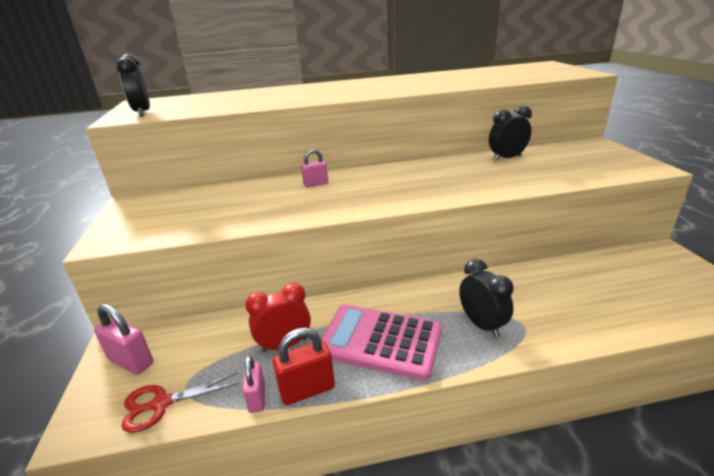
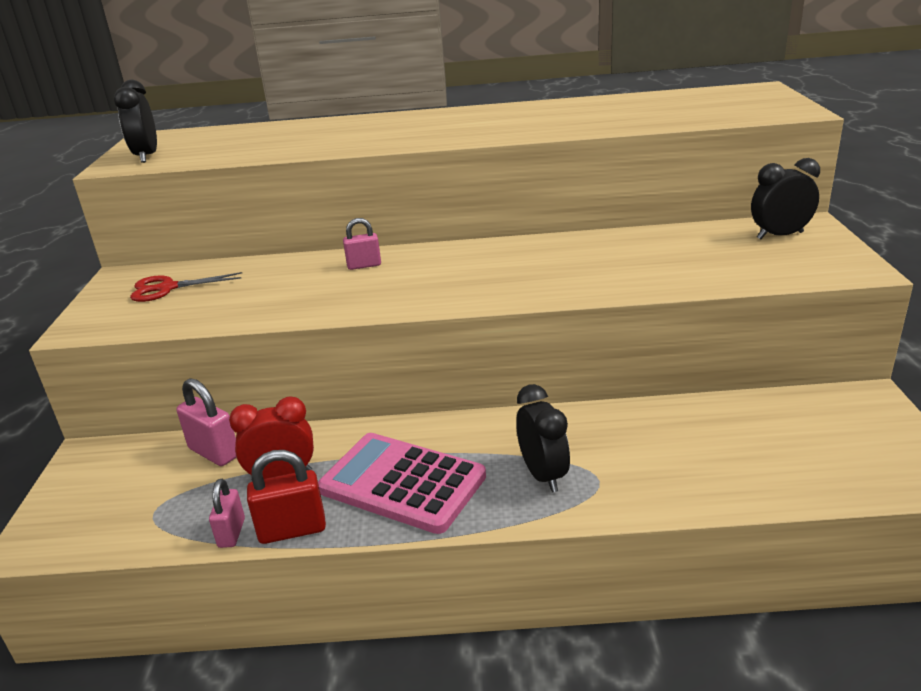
camera: 10 degrees right, 0 degrees up
(131, 362) = (99, 478): pink padlock -> pink padlock (214, 452)
(161, 403) = (123, 528): red scissors -> red scissors (168, 288)
(506, 158) = (652, 240): black clock -> black clock (779, 235)

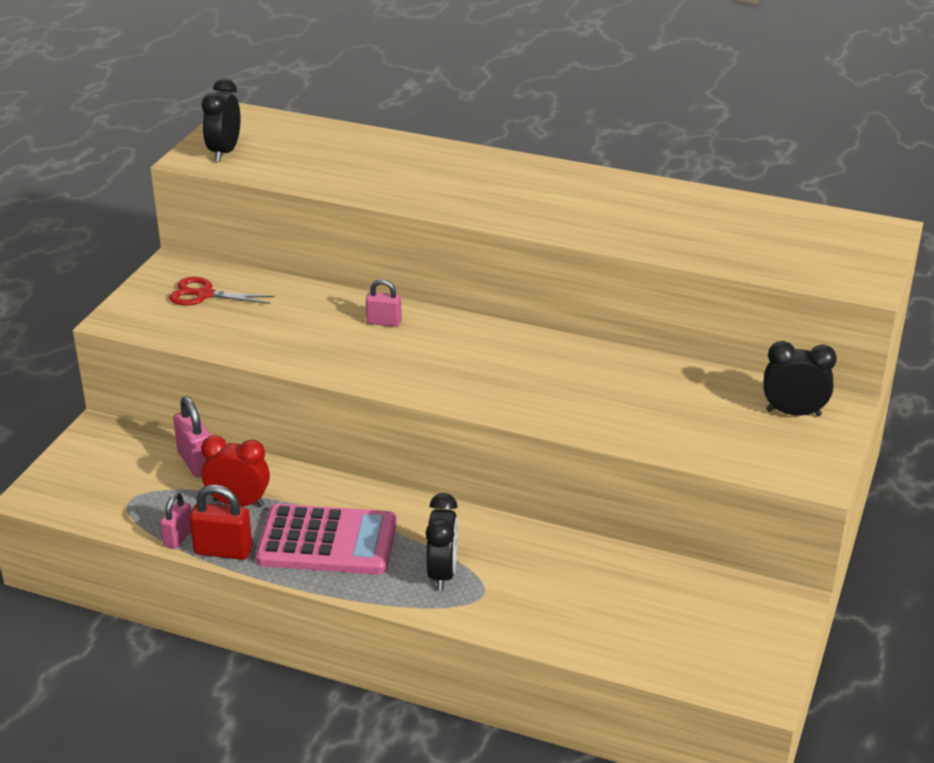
camera: 20 degrees right, 5 degrees up
(402, 483) = (327, 541): pink calculator -> pink calculator turned 135 degrees clockwise

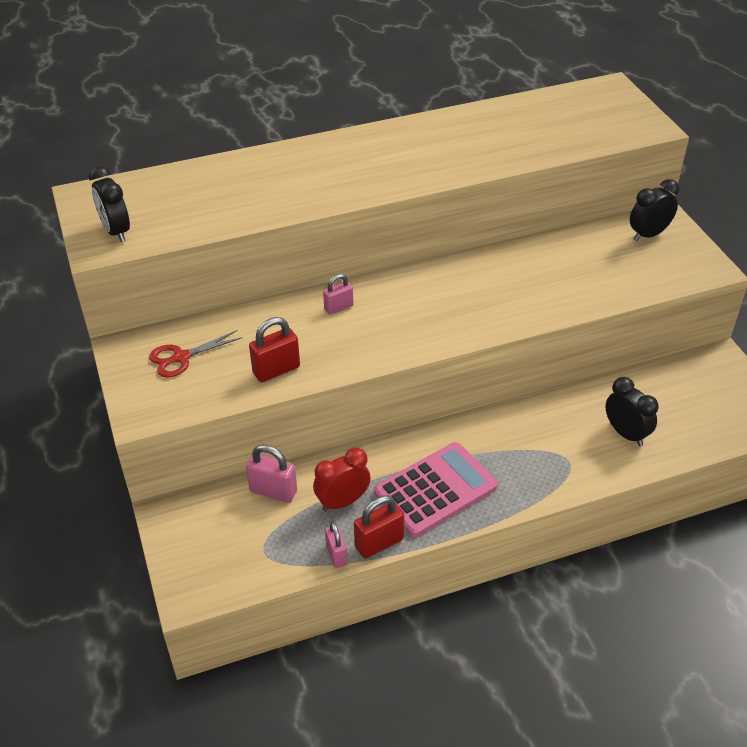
camera: 40 degrees left, 10 degrees up
(262, 342) = (276, 370): none -> red padlock
(442, 573) = (530, 464): black clock -> black clock (626, 433)

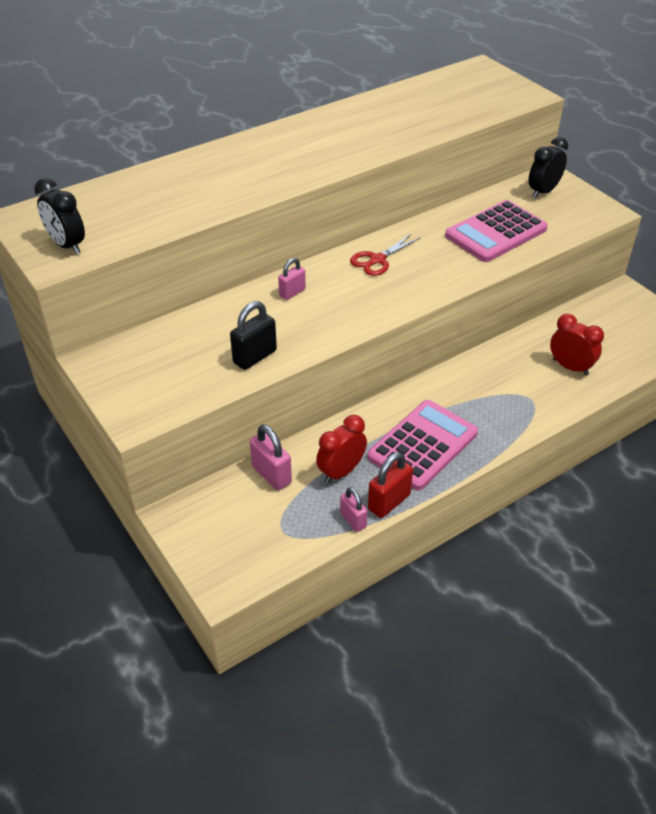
camera: 15 degrees left, 0 degrees up
(181, 357) = (156, 360): red scissors -> red scissors (377, 260)
(273, 491) = (271, 474): pink padlock -> pink padlock turned 45 degrees clockwise
(276, 370) = (255, 357): red padlock -> black padlock
(577, 274) = (496, 232): none -> pink calculator
(626, 433) = (570, 367): black clock -> red clock

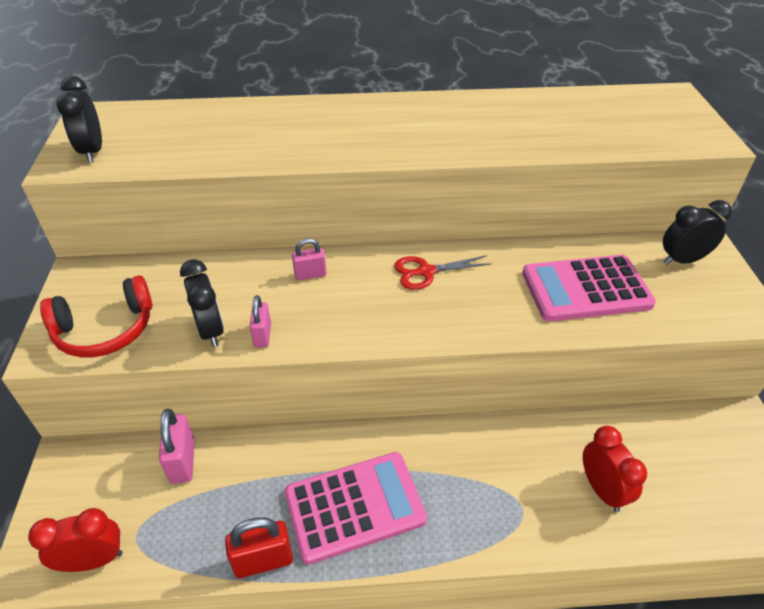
camera: 30 degrees right, 0 degrees up
(168, 388) = (105, 330): none -> red headphones
(255, 357) = (211, 330): black padlock -> black clock
(341, 471) = (248, 494): red clock -> red clock (94, 560)
(353, 520) = (210, 562): pink padlock -> pink padlock (262, 335)

